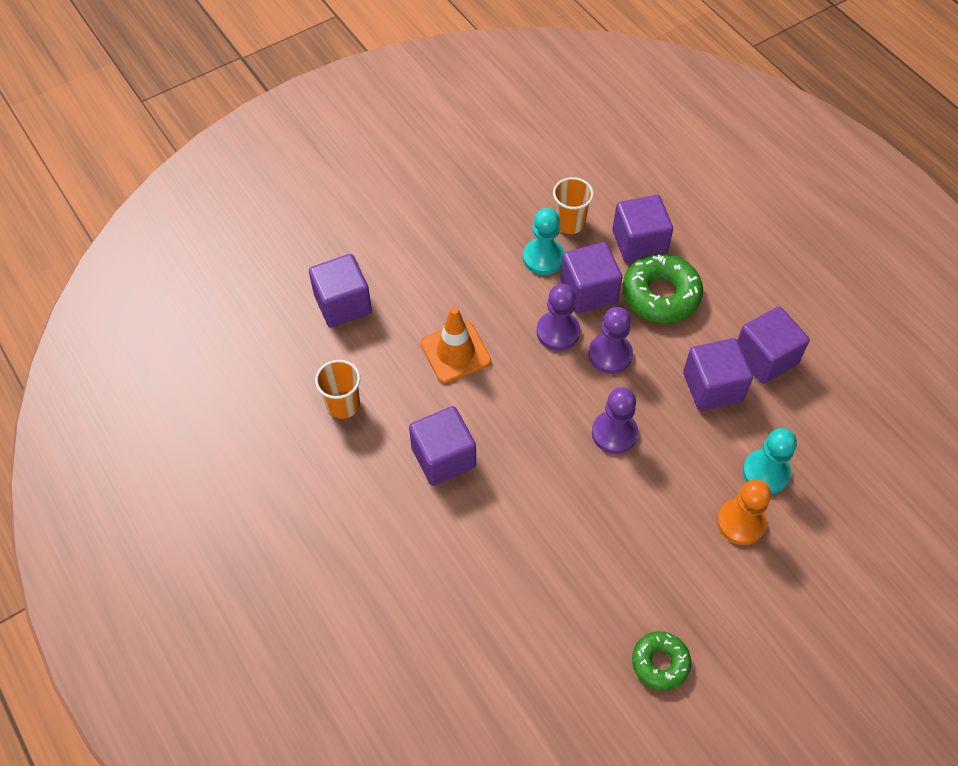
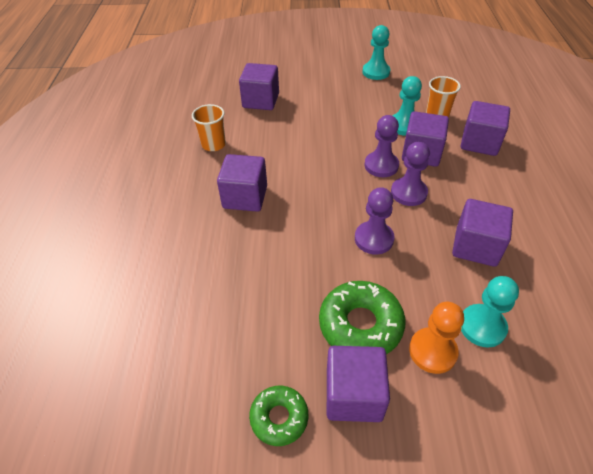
camera: 35 degrees right, 10 degrees down
(451, 182) = (376, 72): none -> turquoise pawn
(455, 352) = (304, 148): orange traffic cone -> none
(660, 295) = (474, 176): green donut -> green donut (360, 325)
(765, 358) = (536, 248): purple cube -> purple cube (353, 395)

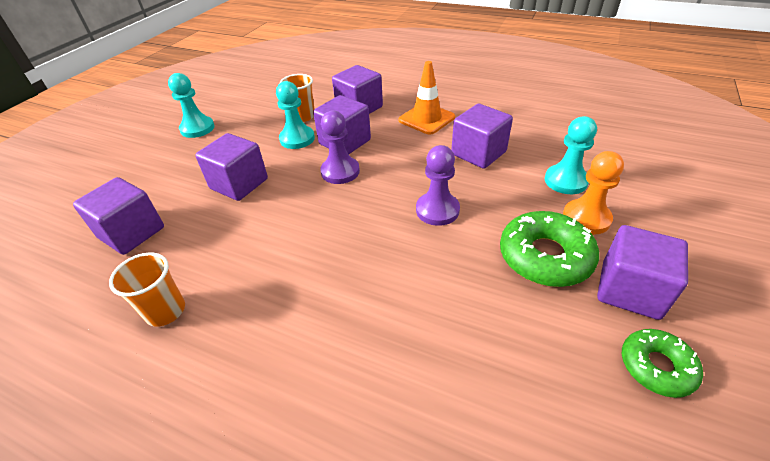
camera: 65 degrees left, 5 degrees down
(245, 197) = (301, 303): purple cube -> purple cube (239, 184)
(408, 193) = (391, 167): purple pawn -> none
(502, 193) = (426, 119): none -> orange traffic cone

